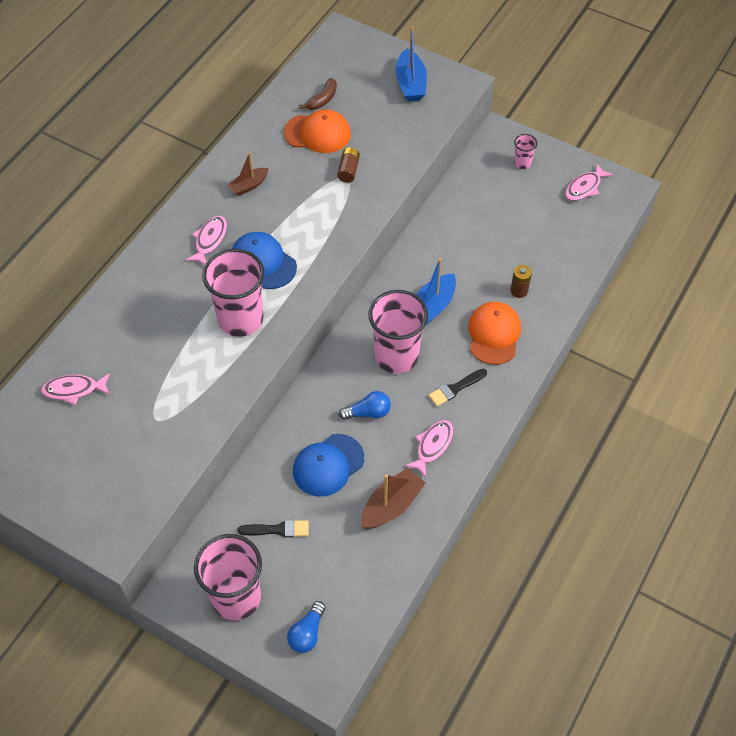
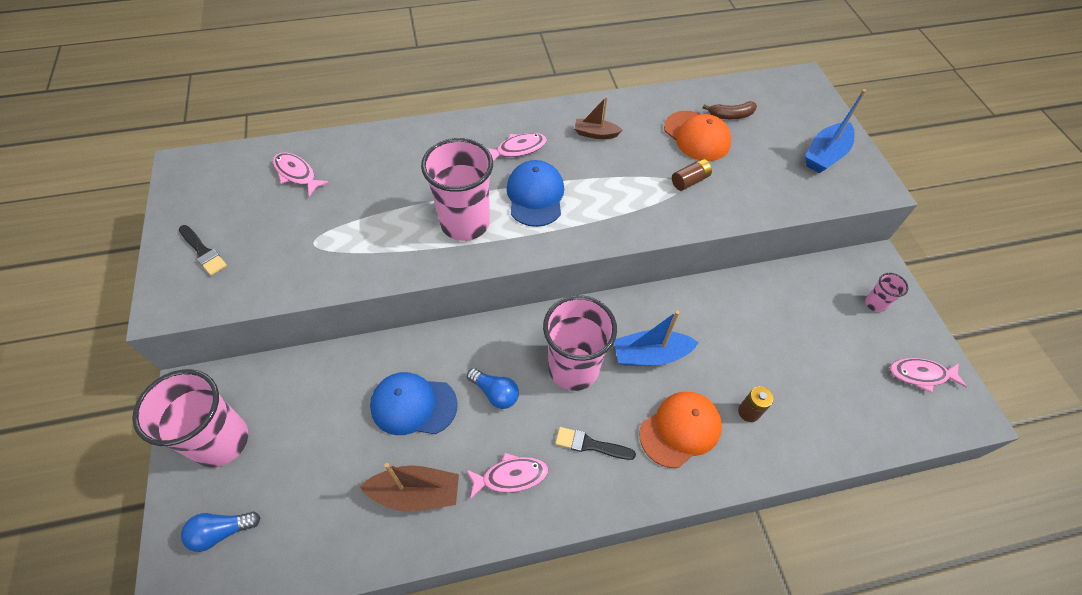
camera: 45 degrees right, 0 degrees up
(278, 529) = (315, 418): black brush -> black brush (203, 252)

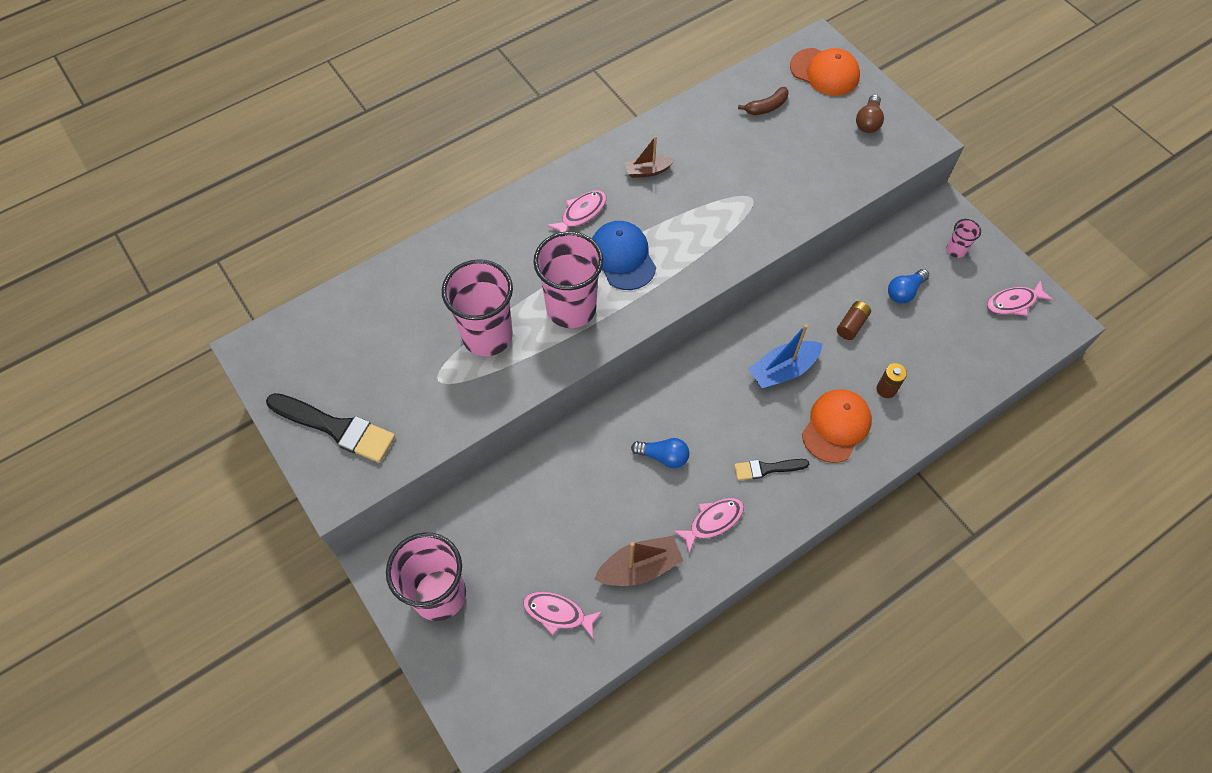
camera: 20 degrees left, 5 degrees up
(203, 252) = (336, 428): black brush -> black brush, size x1.77
(222, 531) = (489, 666): blue light bulb -> blue light bulb (904, 292)
(297, 174) = (377, 316): pink fish -> pink fish (558, 613)
(413, 405) = (596, 495): blue cap -> none
(573, 368) = (721, 408): pink cup -> pink cup (487, 335)
(689, 181) = (757, 191): brown battery -> brown battery (851, 325)
(697, 136) = (744, 141): orange cap -> orange cap (824, 72)
(825, 155) = (868, 122): blue boat -> brown light bulb

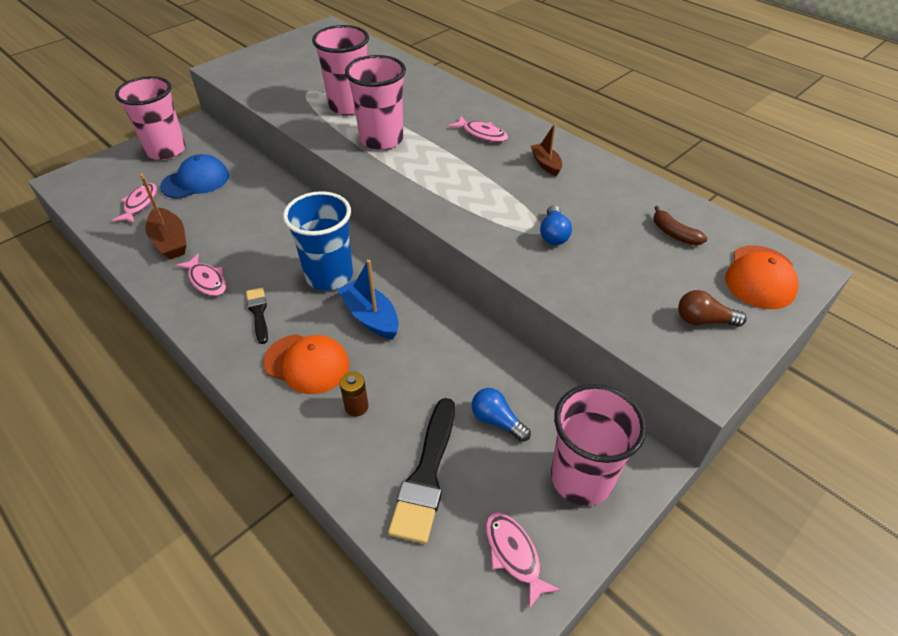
camera: 80 degrees right, 15 degrees down
(336, 428) = (268, 61): black brush -> black brush (426, 475)
(622, 257) = (441, 160): blue cap -> blue cap (195, 181)
(663, 456) = (272, 244): blue light bulb -> blue light bulb (553, 234)
(721, 403) = (329, 275): none -> blue cup
(851, 325) = (437, 371): brown battery -> none
(956, 250) = (581, 478): pink cup -> pink cup, size x2.23

